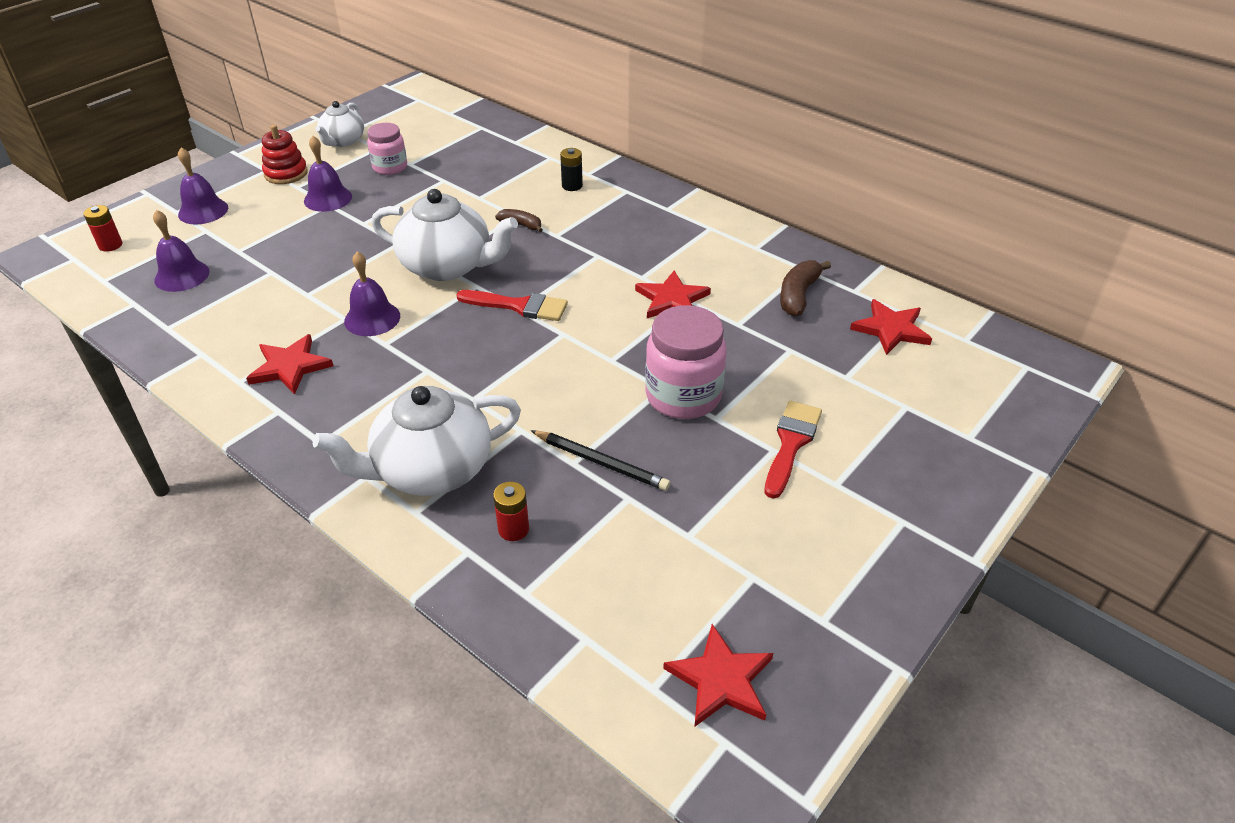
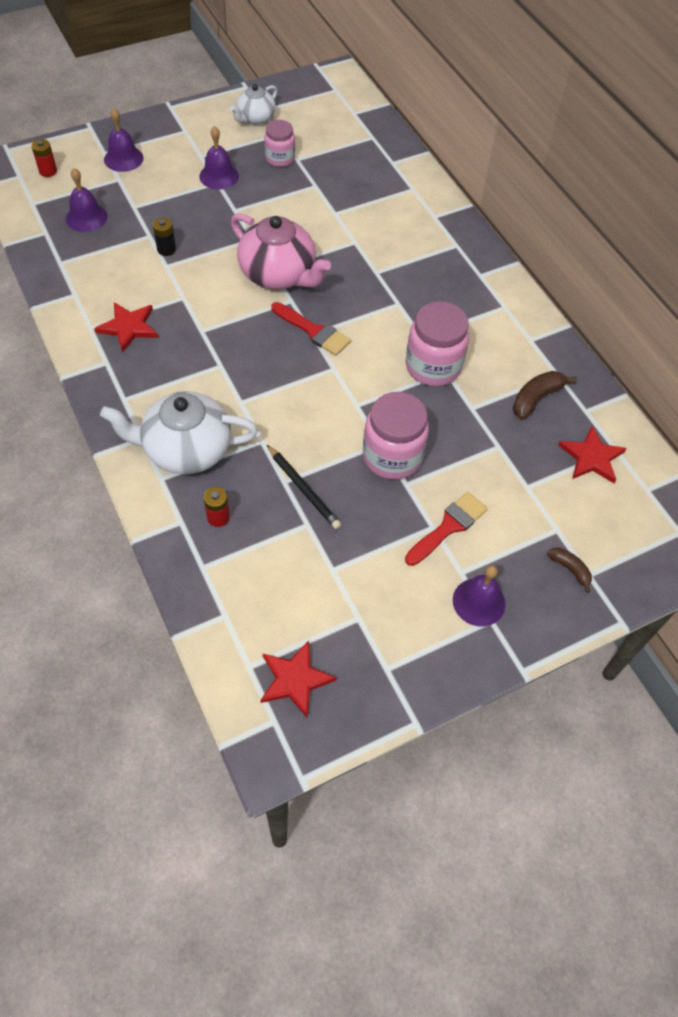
camera: 20 degrees right, 15 degrees up
(286, 173) = (198, 139): red stacking toy -> none
(372, 318) = (202, 304): purple bell -> purple bell (479, 602)
(448, 266) = (279, 274): white teapot -> pink teapot
(521, 225) = (353, 252): brown banana -> brown banana (570, 569)
(572, 186) = (415, 225): black battery -> black battery (166, 249)
(672, 299) = (433, 366): red star -> pink jar

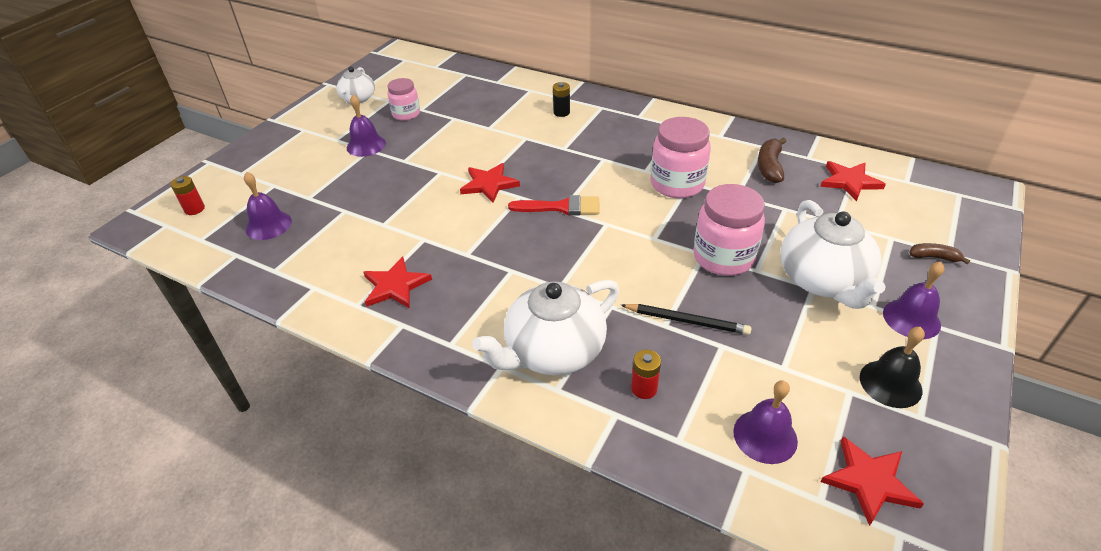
camera: 30 degrees left, 15 degrees down
(123, 158) = (264, 170): purple bell -> purple bell (765, 436)
(166, 249) = (371, 213): black battery -> black battery (561, 112)
(279, 274) = (489, 184): pink teapot -> red star
(396, 633) = (890, 383): none -> black bell
(448, 527) = (823, 281): red brush -> white teapot

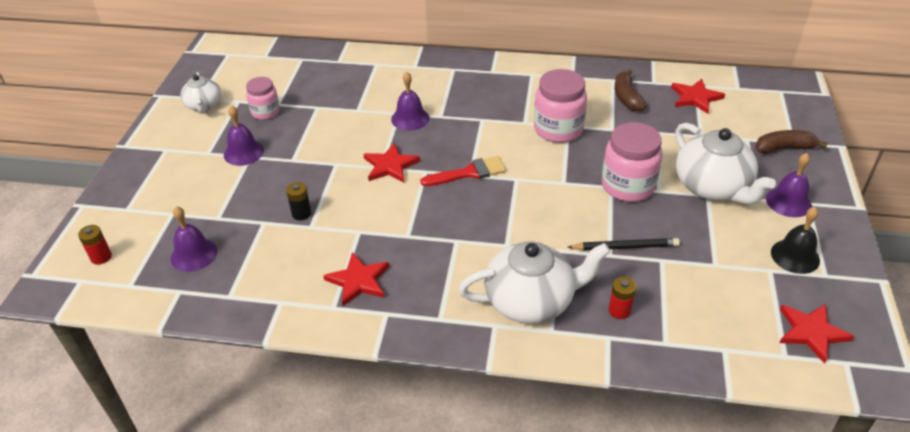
camera: 20 degrees left, 0 degrees up
(553, 351) = (531, 301): white teapot -> white teapot turned 135 degrees counterclockwise
(561, 112) = (419, 81): black battery -> black battery (301, 213)
(765, 436) = (726, 321): purple bell -> purple bell (410, 118)
(934, 257) = (784, 148): brown banana -> brown banana, size x1.57

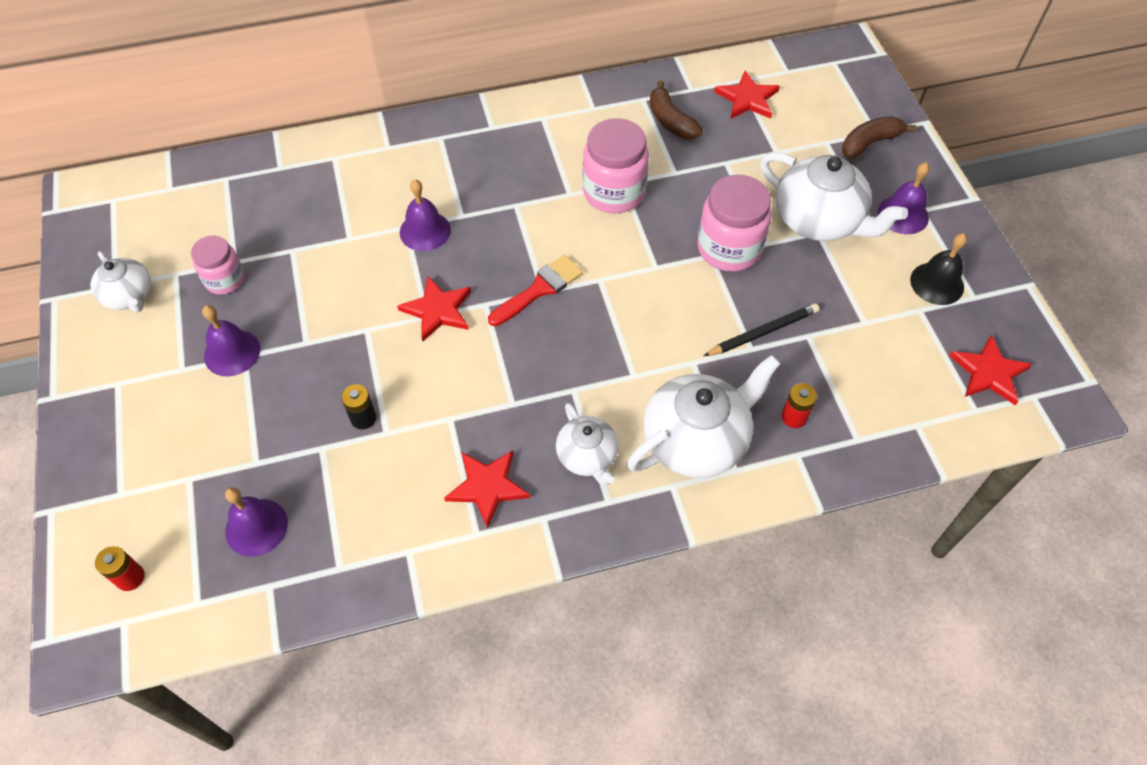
camera: 25 degrees left, 15 degrees up
(441, 285) = (587, 456): none -> white teapot

